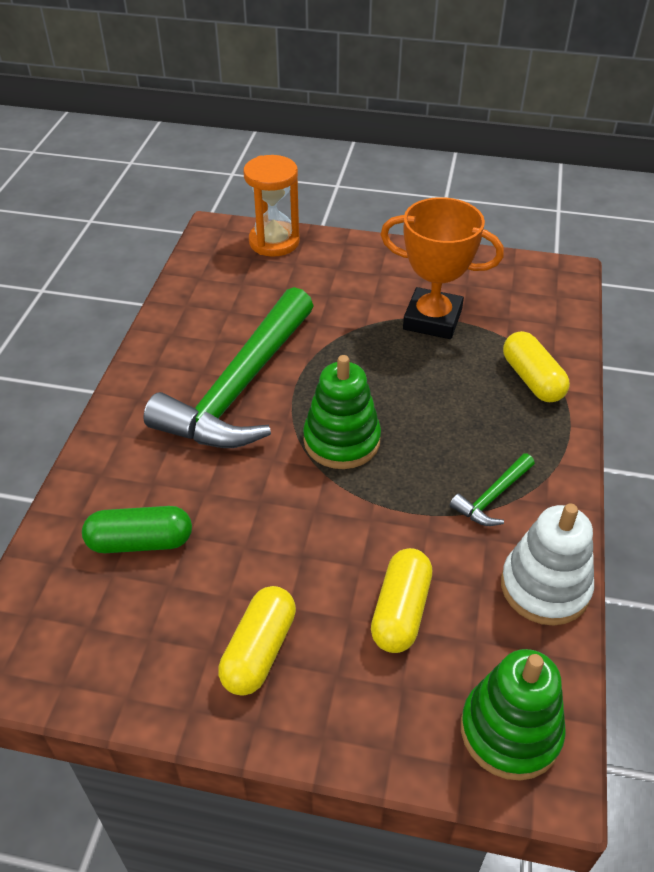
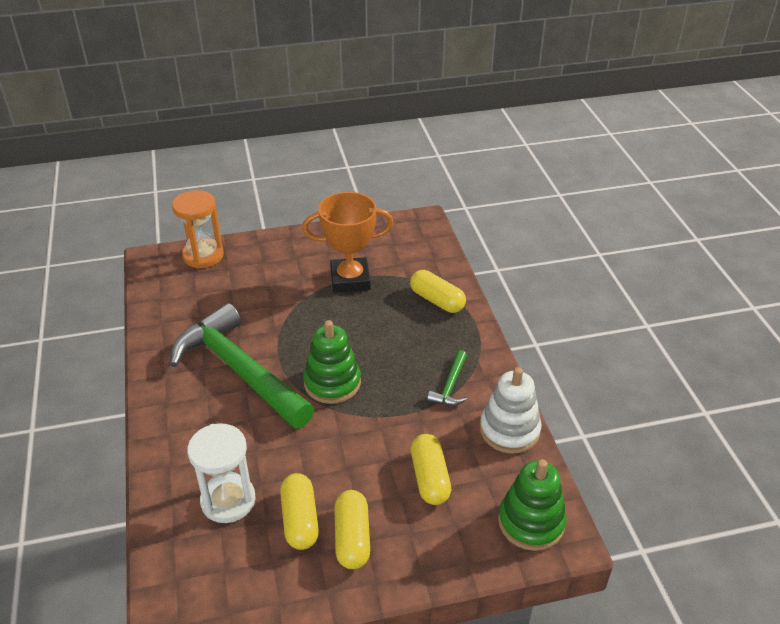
camera: 25 degrees left, 5 degrees down
(140, 542) = (228, 500): green capsule -> white hourglass
(209, 600) = (300, 520): none -> yellow capsule
(240, 388) = (239, 370): green hammer -> green hammer turned 135 degrees clockwise

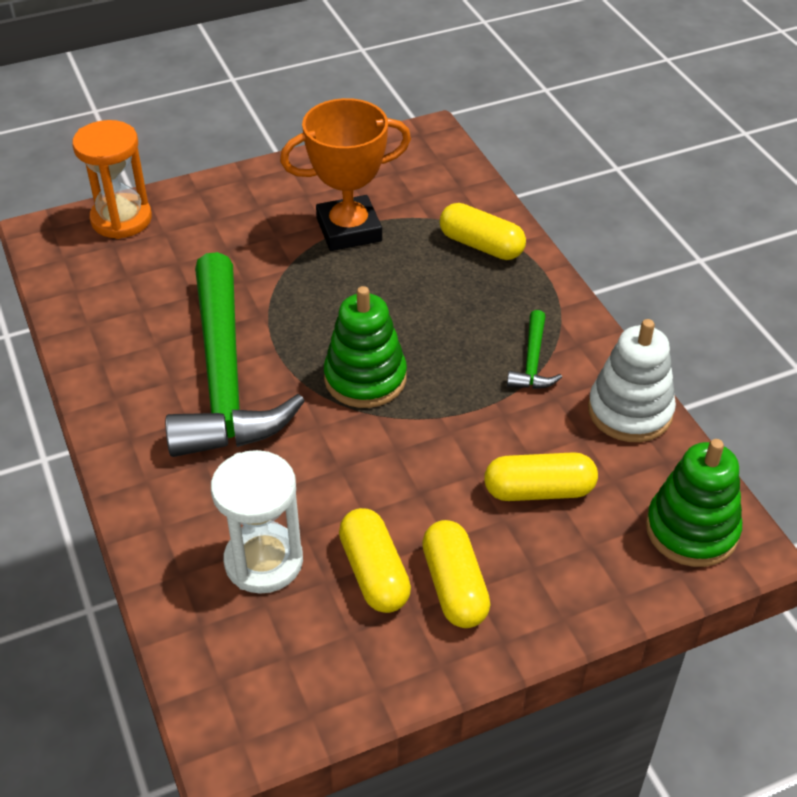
camera: 10 degrees left, 5 degrees up
(239, 370) = (225, 378): green hammer -> green hammer turned 135 degrees counterclockwise
(430, 478) = (539, 490): yellow capsule -> yellow capsule turned 75 degrees counterclockwise

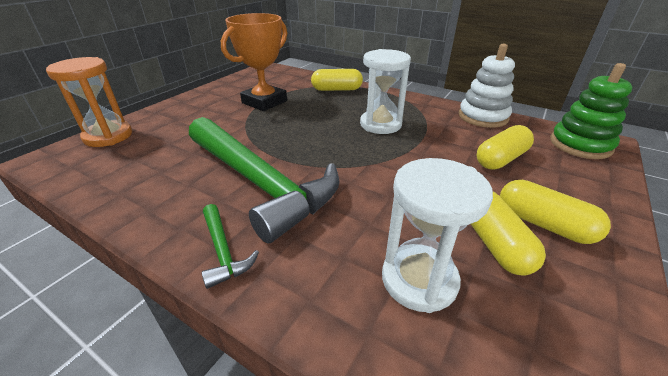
camera: 35 degrees left, 10 degrees down
(365, 378) = (348, 150): green stacking toy -> none
(374, 573) = (494, 243): yellow capsule -> yellow capsule turned 45 degrees clockwise
(458, 353) = (380, 124): none -> white hourglass
(532, 361) = (417, 116): green hammer -> green hammer (223, 251)

